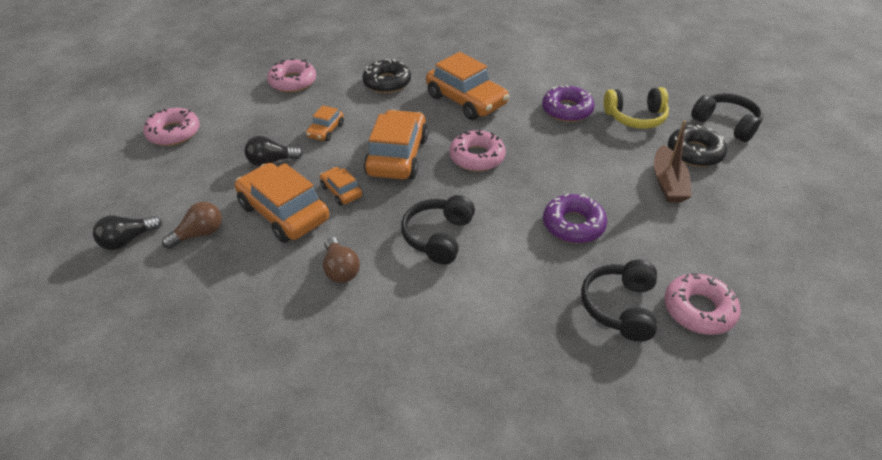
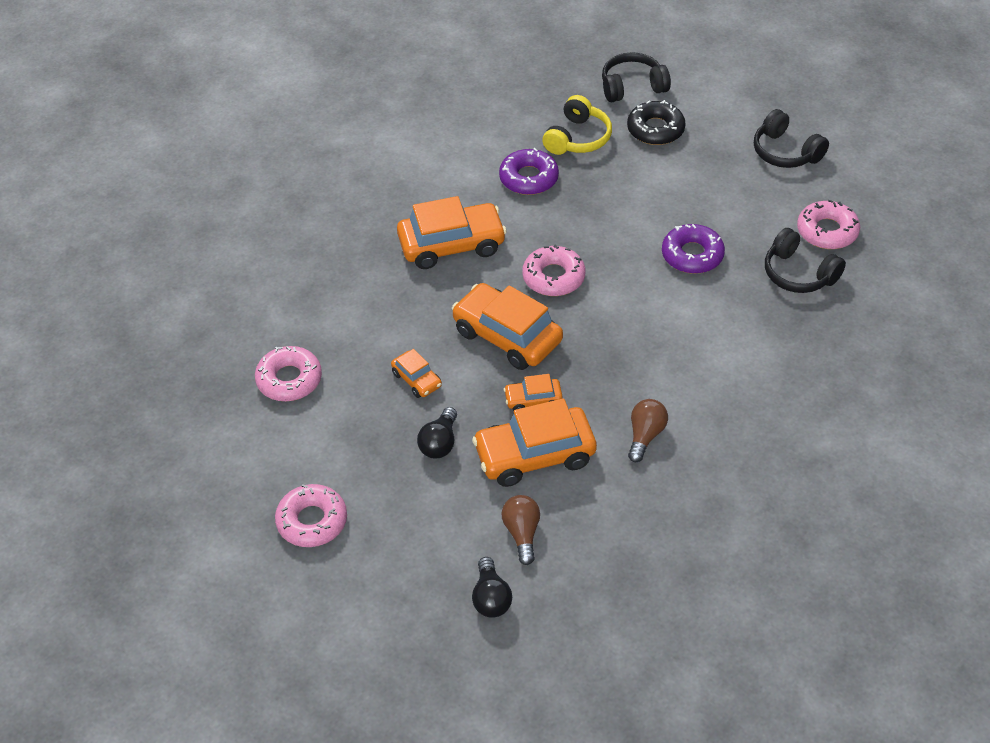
camera: 60 degrees left, 5 degrees up
(340, 269) = (645, 435): brown light bulb -> brown light bulb turned 75 degrees counterclockwise
(387, 82) = (362, 295): black donut -> none
(438, 237) = (648, 351): black headphones -> black headphones (785, 152)
(668, 183) = (682, 168): brown boat -> none

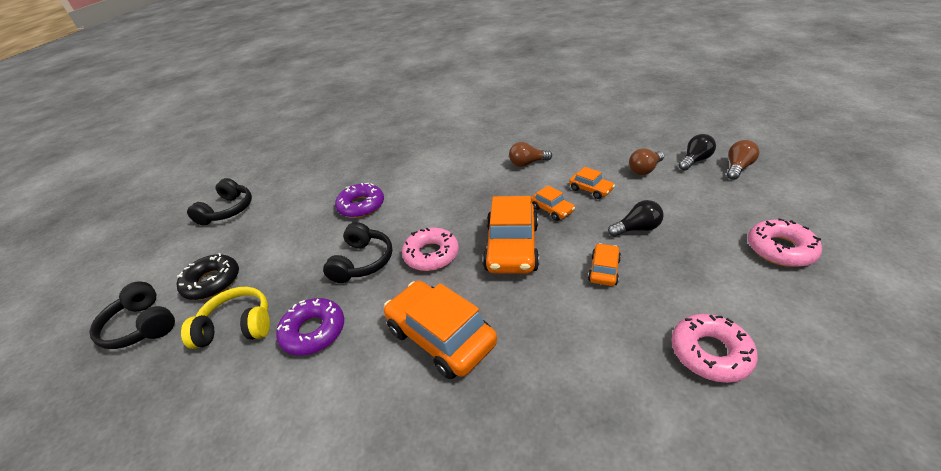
camera: 120 degrees left, 10 degrees down
(437, 623) = (737, 168): none -> brown light bulb
(535, 455) = (590, 189): orange car -> orange car, size x0.50
(798, 273) = (352, 166): black headphones -> black headphones (362, 262)
(827, 231) = (307, 170): pink donut -> none

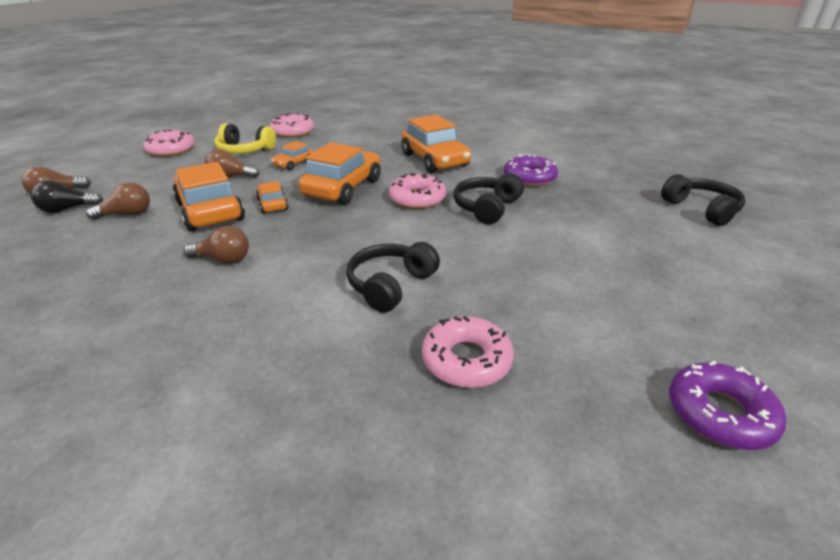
camera: 165 degrees left, 5 degrees down
(212, 282) = (654, 226): black donut -> none
(228, 210) = (715, 317): black headphones -> black headphones (391, 285)
(237, 326) = (599, 192): yellow headphones -> yellow headphones (245, 150)
(361, 206) = (483, 264): purple donut -> purple donut (720, 413)
(365, 158) = (466, 360): none -> pink donut
(590, 189) = (210, 211): orange car -> orange car, size x2.01
(636, 229) = (231, 177): black light bulb -> brown light bulb

